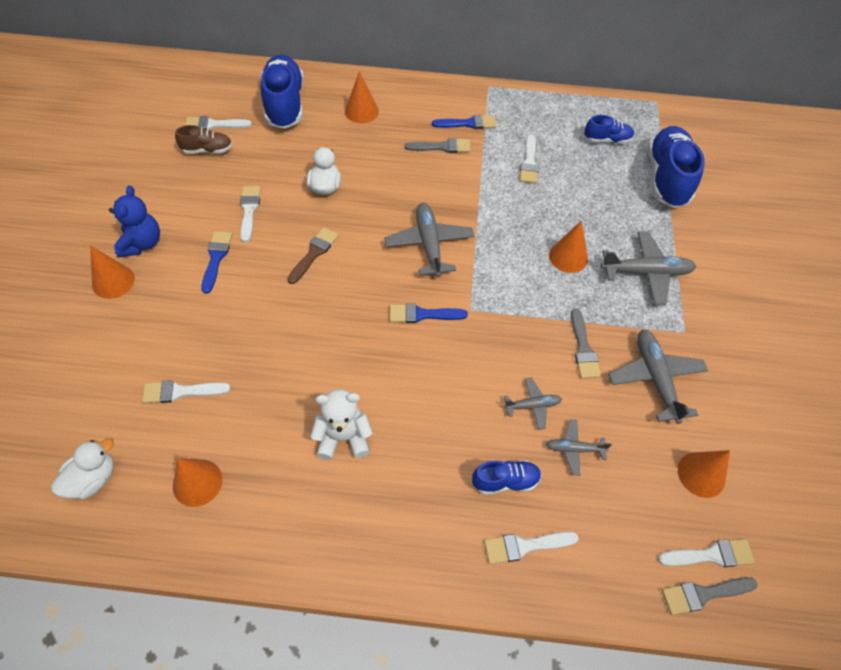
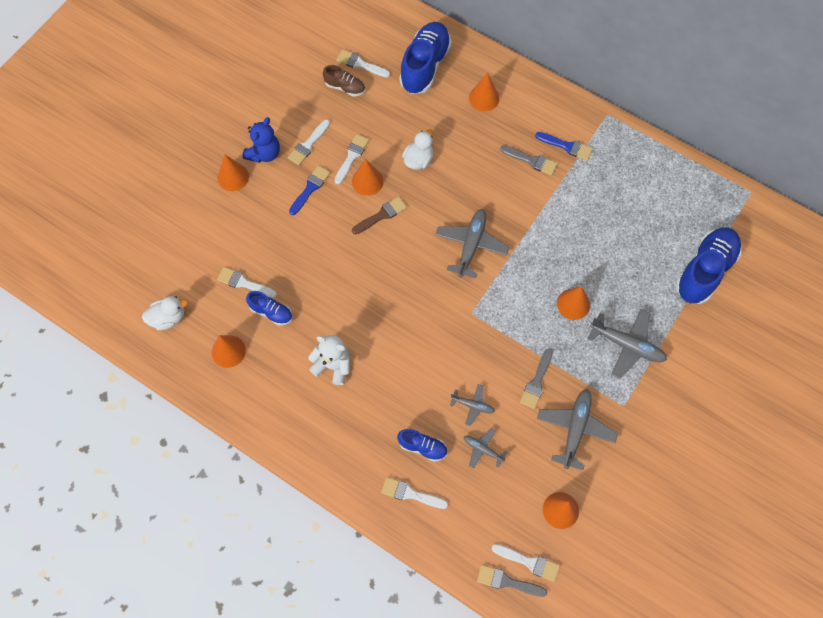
camera: 30 degrees right, 10 degrees up
(280, 227) = (367, 181): none -> orange cone
(422, 314) = (434, 301): blue brush -> none
(529, 163) = (595, 206): white brush -> white brush (308, 145)
(607, 140) = (677, 212): blue shoe -> blue shoe (271, 312)

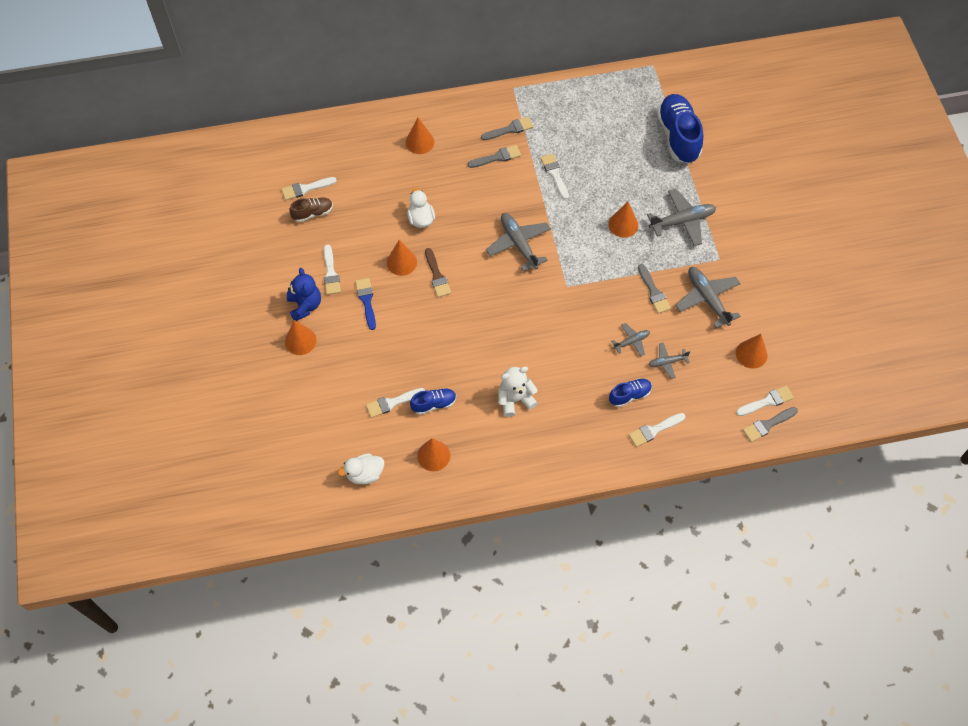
camera: 45 degrees left, 5 degrees down
(168, 318) = (365, 474): white duck -> white duck turned 135 degrees counterclockwise
(352, 157) = (372, 255): white brush -> white brush (554, 174)
(381, 215) = (437, 276): brown brush -> brown brush turned 150 degrees clockwise
(425, 66) = (354, 153): blue shoe -> none
(566, 146) = (510, 129): blue brush -> grey brush

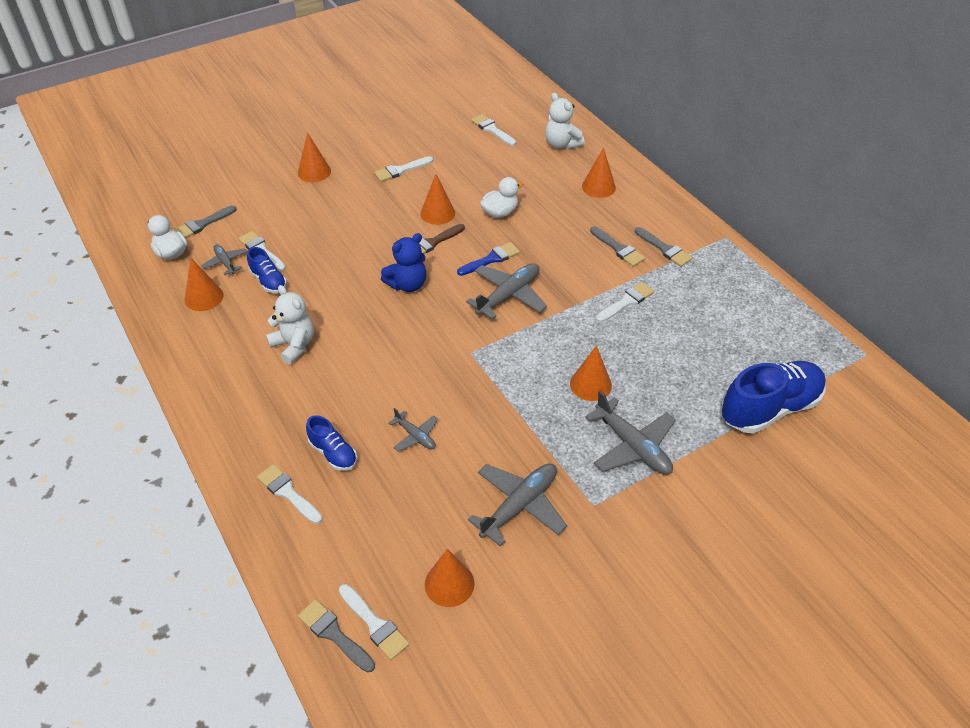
camera: 70 degrees right, 15 degrees down
(305, 305) = (355, 164): blue teddy bear -> blue teddy bear (407, 284)
(312, 213) = (466, 141): brown shoe -> none
(352, 146) = (561, 144): none -> white teddy bear
(366, 301) = (378, 201): blue brush -> blue brush (491, 259)
(653, 292) = (502, 441): grey brush -> grey brush (202, 224)
(667, 362) = (398, 482): grey plane -> grey plane (225, 262)

